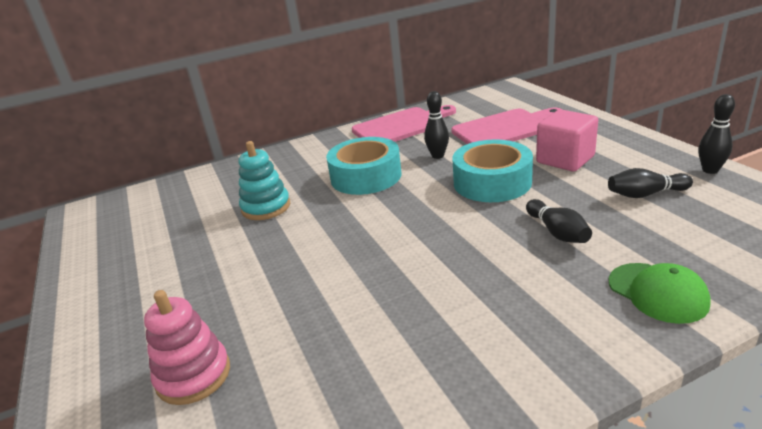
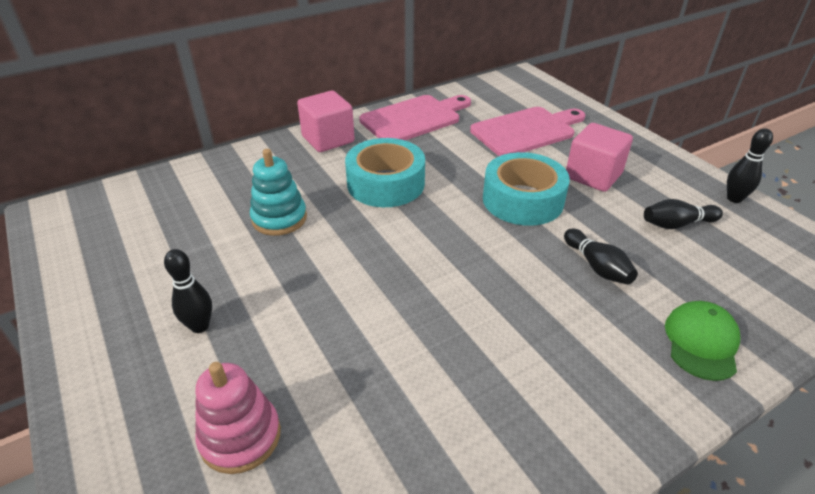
camera: 10 degrees left, 10 degrees up
(321, 146) = (328, 139): none -> pink cube
(437, 156) = (460, 161): black bowling pin -> black bowling pin (200, 326)
(657, 292) = (701, 342): green cap -> green cap turned 120 degrees counterclockwise

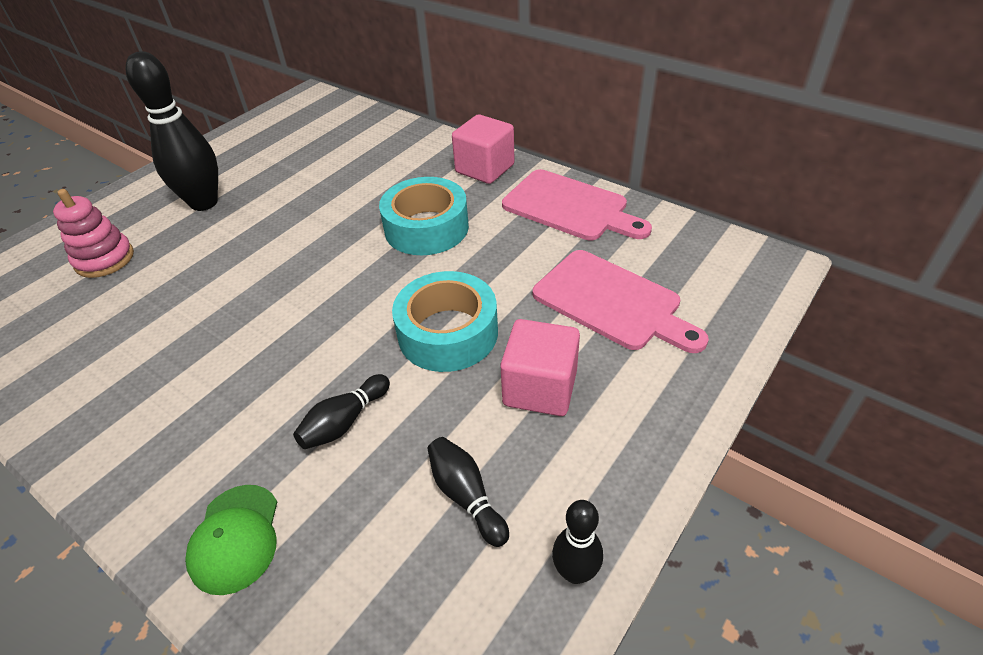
camera: 70 degrees right, 5 degrees up
(200, 326) = (204, 203): black bowling pin -> black bowling pin, size x1.96
(279, 218) = (342, 189): turquoise stacking toy -> none
(701, 342) = (235, 538): green cap -> green cap turned 90 degrees clockwise

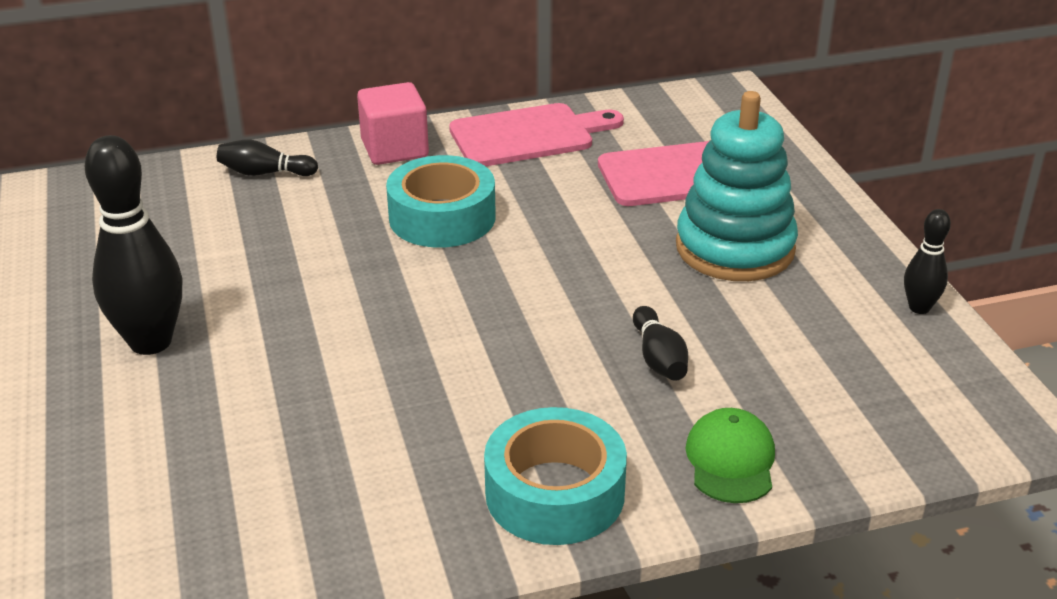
camera: 55 degrees left, 10 degrees down
(104, 259) = (154, 451): pink stacking toy -> none
(235, 538) = (730, 460): green cap -> green cap turned 120 degrees counterclockwise
(448, 333) = (613, 264): turquoise tape -> turquoise tape (555, 493)
(466, 496) = (807, 326): black bowling pin -> black bowling pin (265, 173)
(540, 388) = (735, 248): pink cube -> turquoise stacking toy

